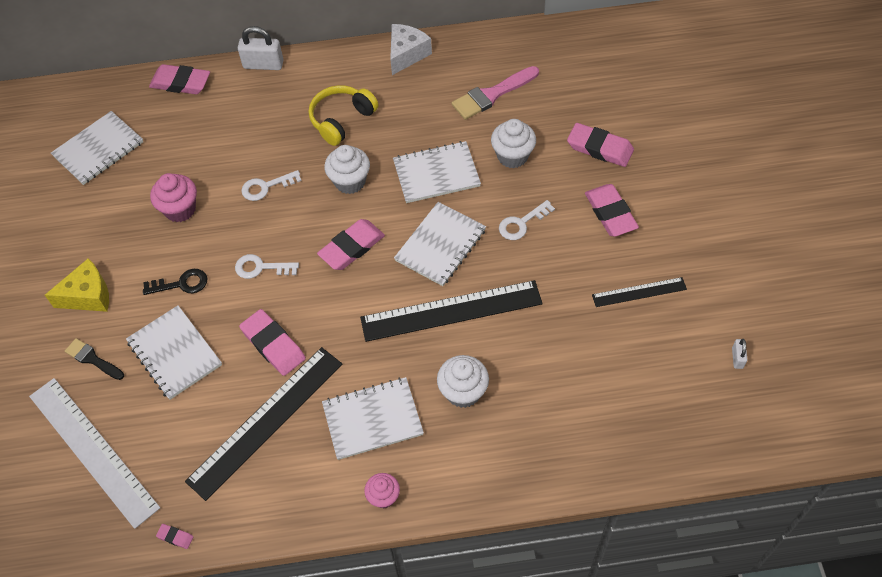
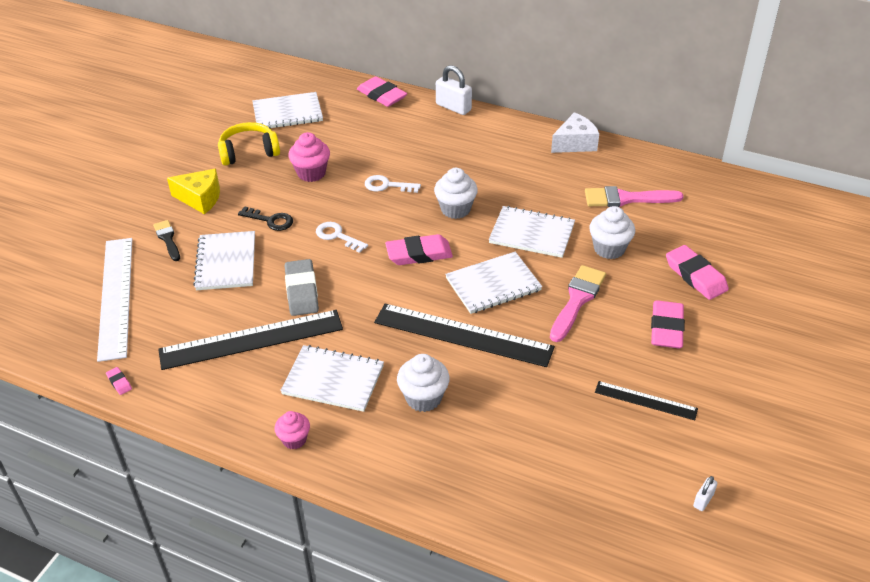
camera: 30 degrees right, 15 degrees down
(273, 345) = (301, 291): pink eraser -> grey eraser
(341, 120) = (484, 166): yellow headphones -> yellow headphones (249, 152)
(521, 223) = (577, 300): white key -> pink brush

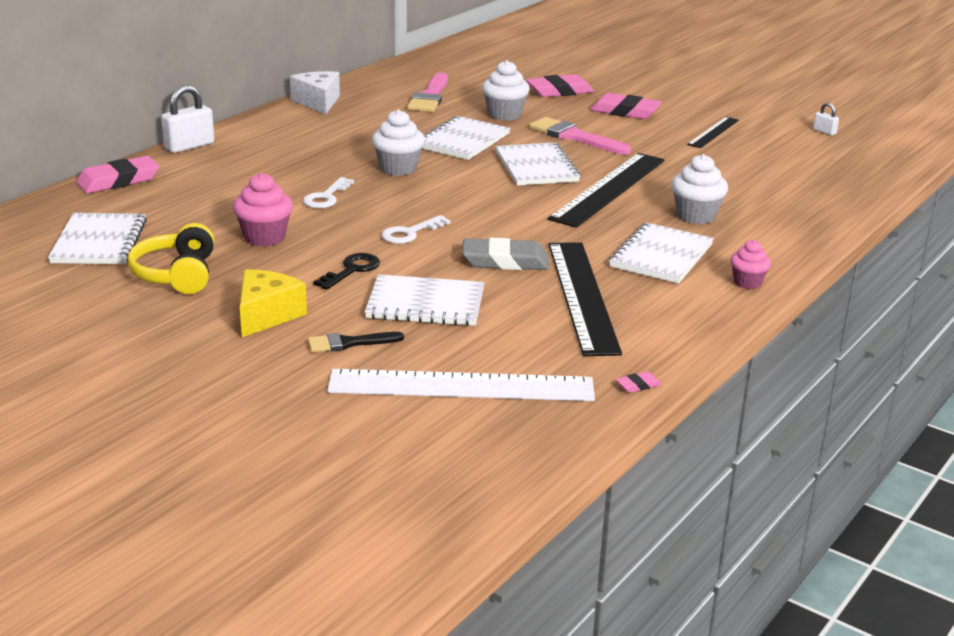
camera: 80 degrees left, 15 degrees down
(419, 254) = (468, 194): pink eraser -> none

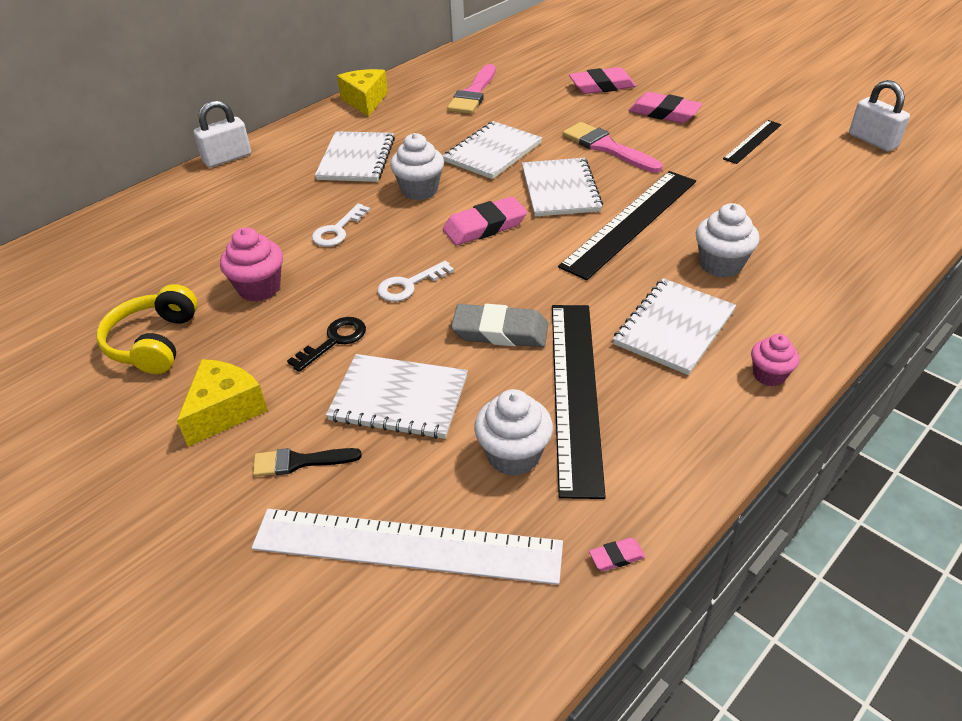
camera: 10 degrees right, 15 degrees up
(99, 242) = (96, 291): white notebook -> white notebook (356, 159)
(118, 180) = (145, 204): pink eraser -> pink eraser (484, 226)
(318, 102) = (365, 101): white cheese -> yellow cheese
(504, 114) = (541, 117): white cupcake -> white cupcake (513, 455)
(824, 131) = (872, 141): white padlock -> white padlock, size x1.96

